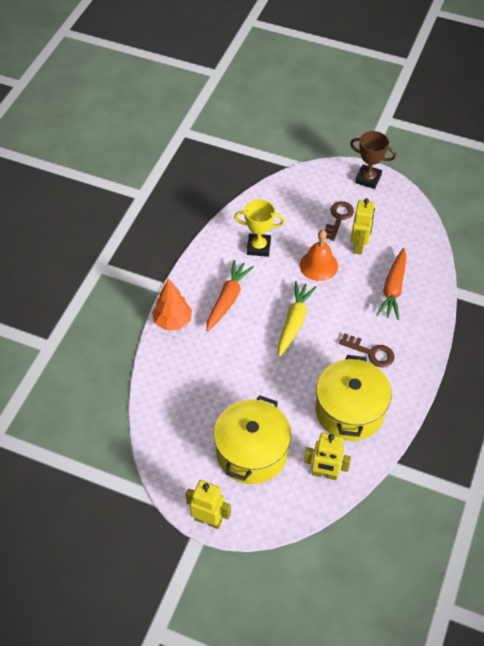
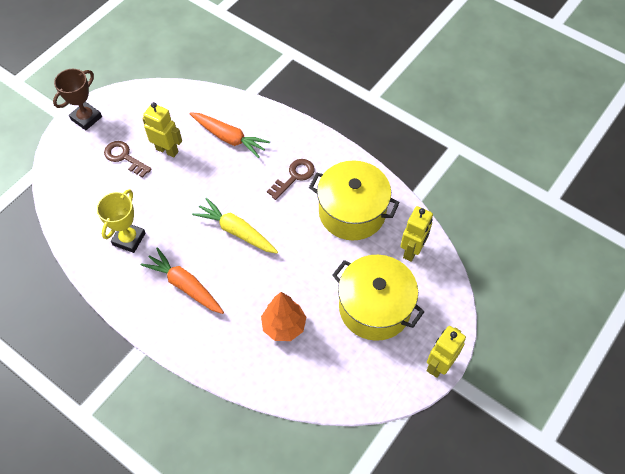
camera: 75 degrees left, 5 degrees up
(172, 321) = (193, 348): orange tree -> orange tree (284, 326)
(318, 265) = (176, 191): orange bell -> none

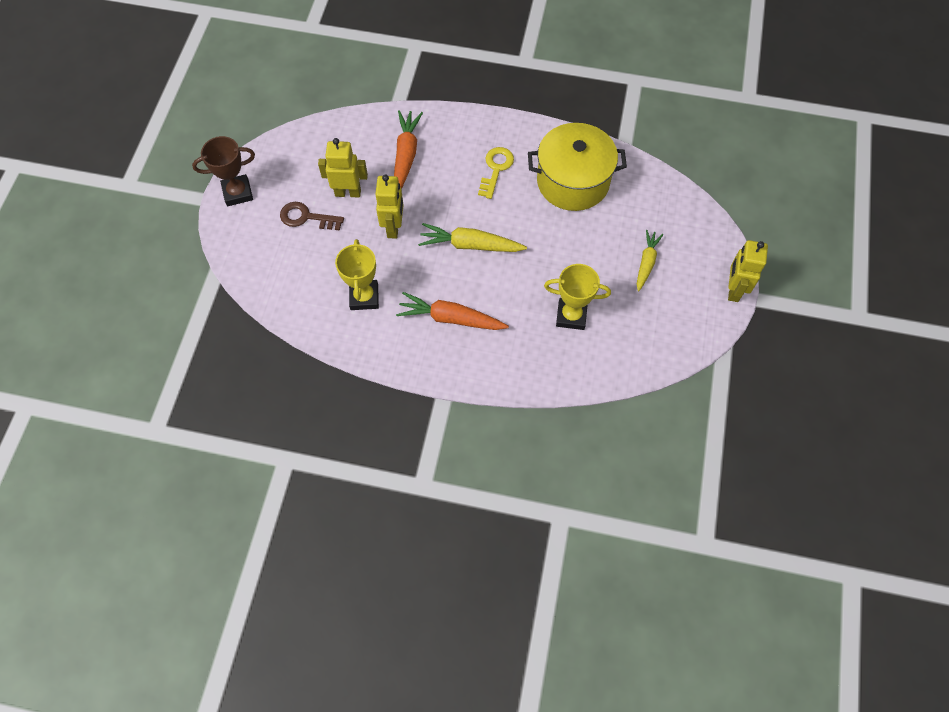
camera: 25 degrees left, 5 degrees up
(86, 118) = (238, 193): brown trophy -> brown trophy turned 60 degrees clockwise
(229, 138) = (406, 155): orange carrot -> orange carrot turned 90 degrees counterclockwise
(284, 326) = (571, 316): orange tree -> yellow trophy
(294, 177) = (496, 169): brown key -> yellow key
(374, 307) = (646, 263): yellow pot -> yellow carrot
(412, 251) = (650, 195): yellow robot -> yellow robot (393, 227)

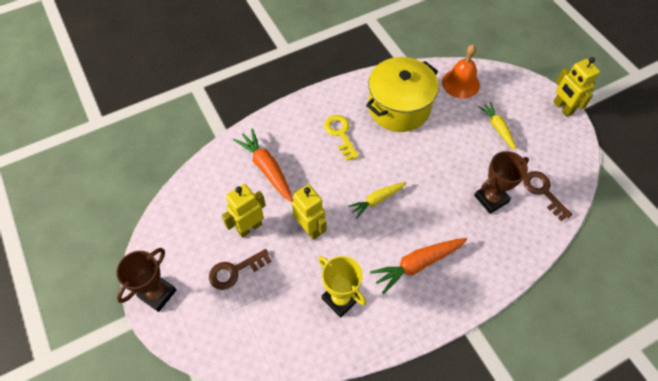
camera: 40 degrees left, 5 degrees down
(470, 245) = (377, 200): yellow carrot -> yellow carrot, size x0.66
(571, 316) = (491, 199): yellow trophy -> brown trophy
(626, 345) = (543, 192): none -> brown key
(656, 199) = (460, 83): none -> orange bell

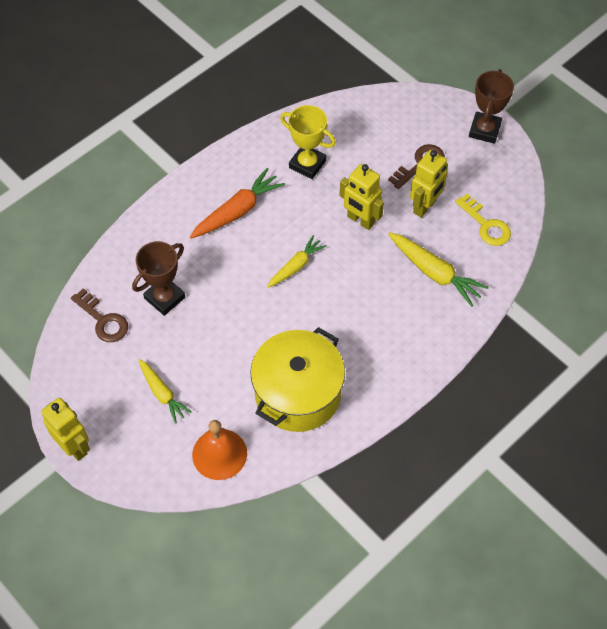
camera: 165 degrees right, 0 degrees up
(266, 169) = (434, 273): orange carrot -> yellow carrot
(340, 134) = (363, 337): yellow key -> yellow key (486, 225)

